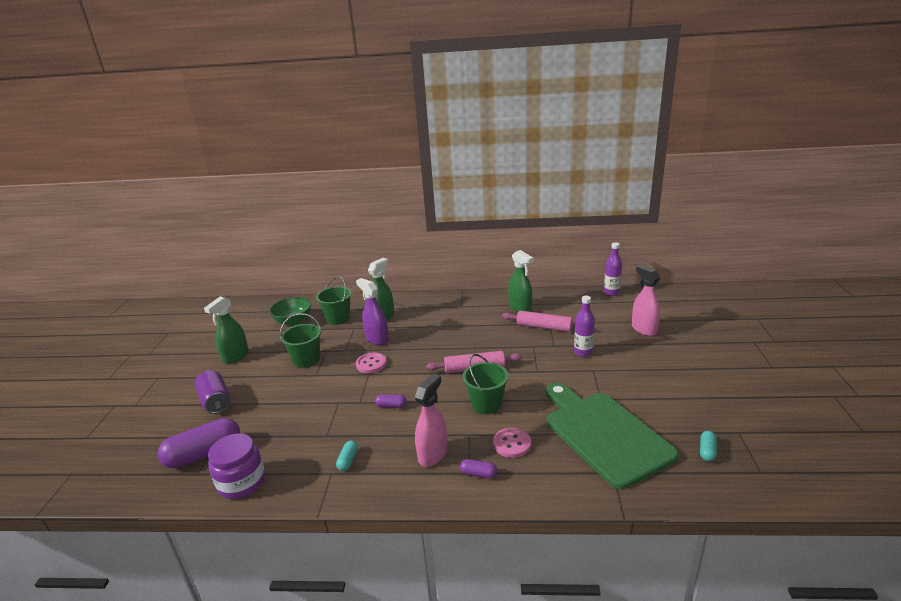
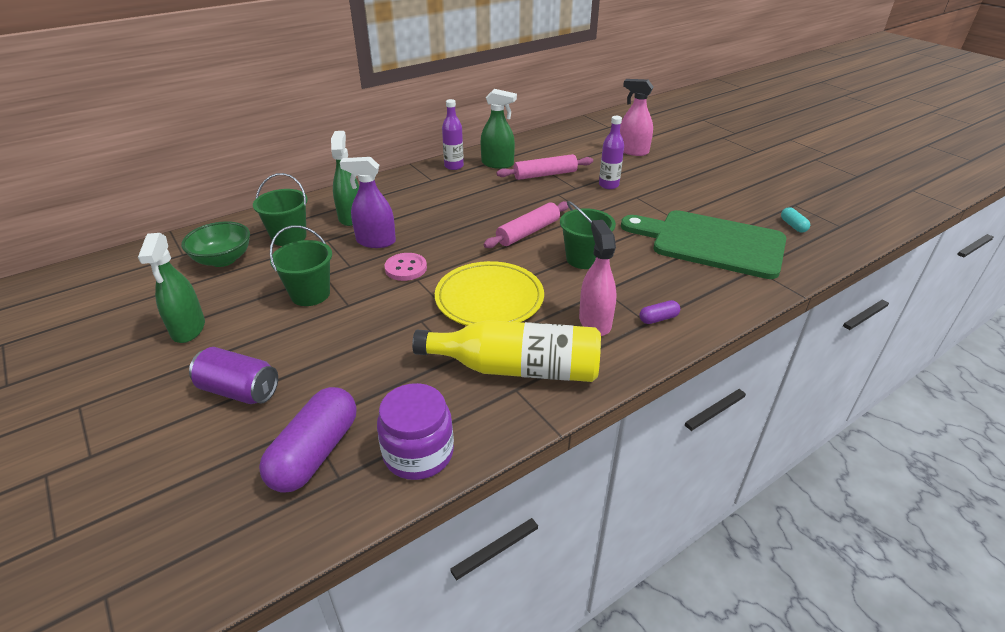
camera: 40 degrees left, 10 degrees up
(348, 460) = (517, 368): turquoise capsule -> yellow bottle
(391, 406) = (489, 298): purple capsule -> yellow plate
(512, 444) = (652, 282): pink button -> none
(611, 292) = (566, 128): purple bottle -> purple bottle (454, 166)

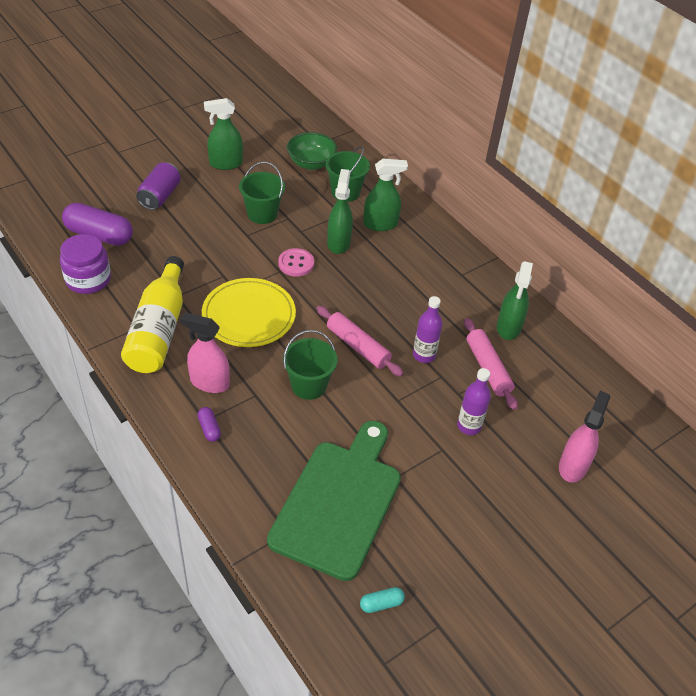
camera: 85 degrees right, 10 degrees up
(375, 241) = (338, 243): purple spray bottle -> green spray bottle
(454, 166) = (496, 291): purple bottle -> purple bottle (424, 355)
(595, 322) = (209, 382): pink spray bottle -> pink spray bottle turned 150 degrees counterclockwise

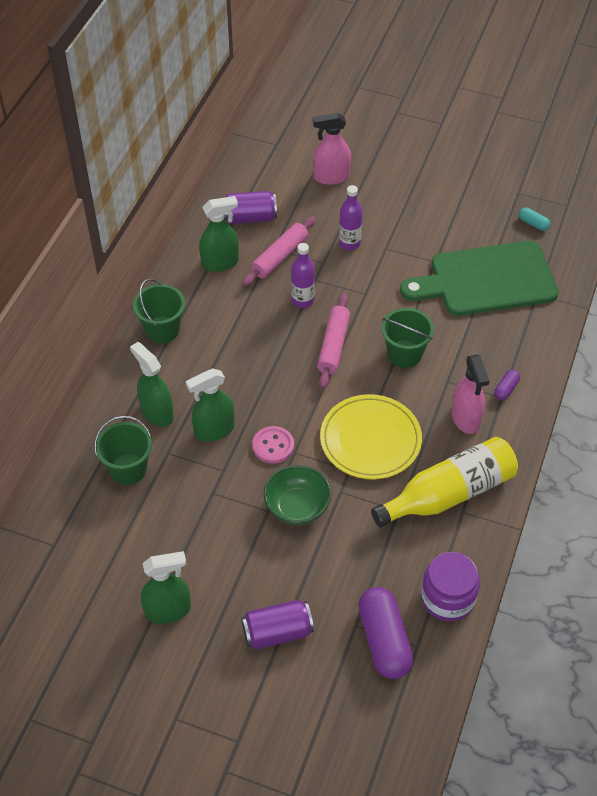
camera: 120 degrees left, 5 degrees up
(225, 164) = (168, 610): green spray bottle -> green spray bottle turned 60 degrees counterclockwise
(262, 214) = (225, 519): green bucket -> green bucket (162, 330)
(311, 163) = (101, 529): green bowl -> green bowl (297, 507)
(553, 374) = (250, 218): none -> purple can

